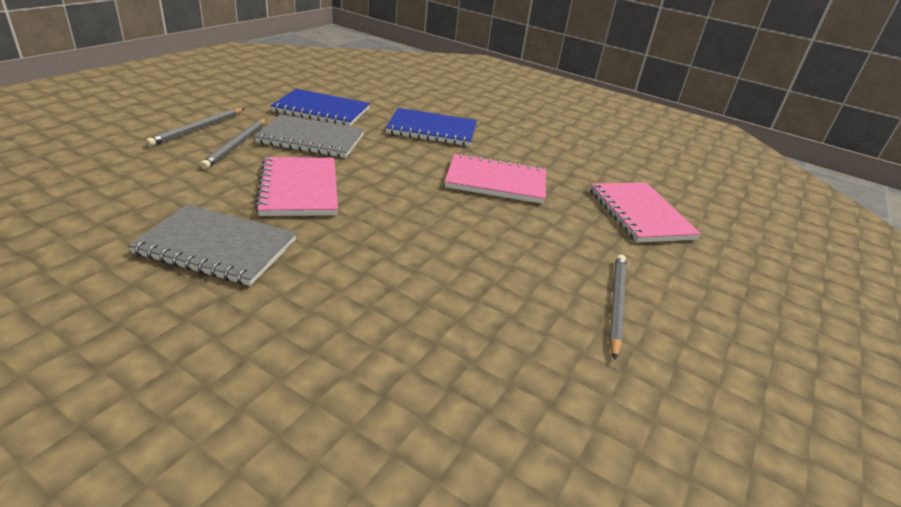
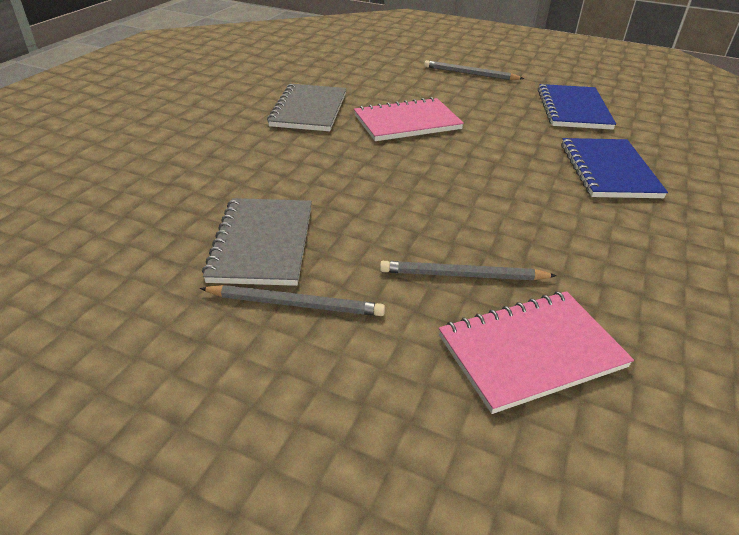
camera: 85 degrees right, 5 degrees up
(237, 145) = (457, 90): grey pencil -> grey pencil (462, 275)
(311, 139) = (503, 114): grey notebook -> grey notebook (262, 243)
(496, 181) = (514, 220): pink notebook -> none

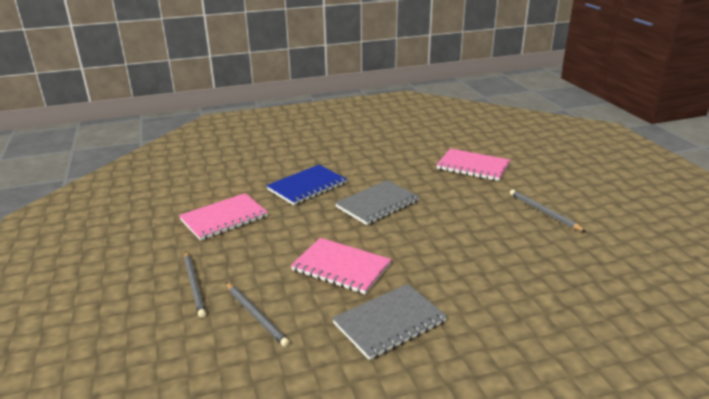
camera: 130 degrees left, 10 degrees down
(262, 243) = (536, 240): grey notebook -> grey notebook (377, 204)
(462, 275) = (460, 189): grey pencil -> grey pencil (256, 315)
(573, 109) = (224, 218): blue notebook -> pink notebook

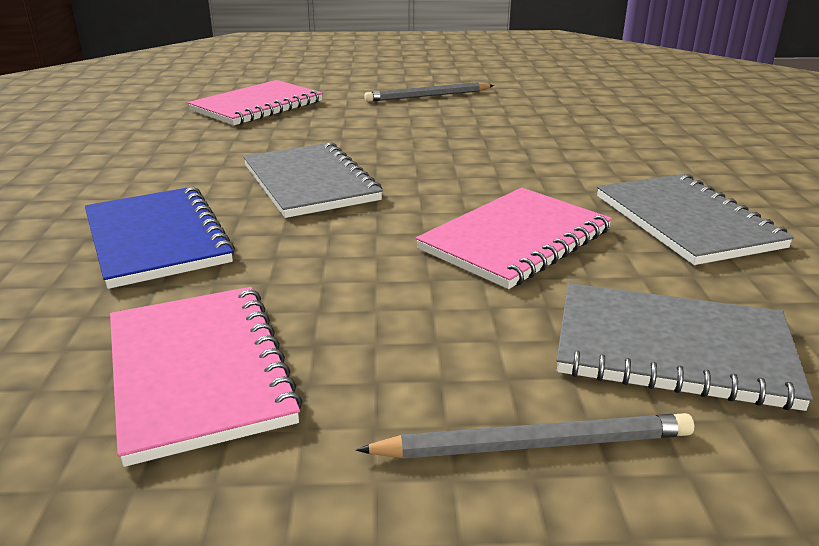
camera: 75 degrees left, 0 degrees up
(256, 315) = (672, 349): grey pencil -> grey notebook

